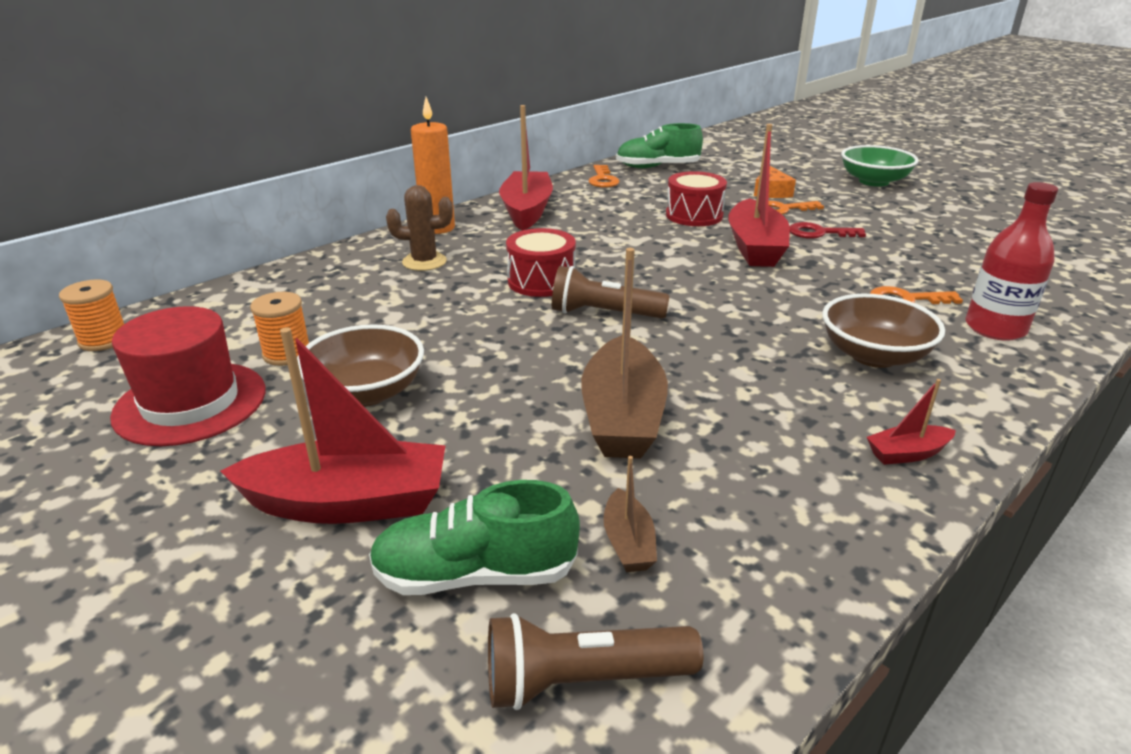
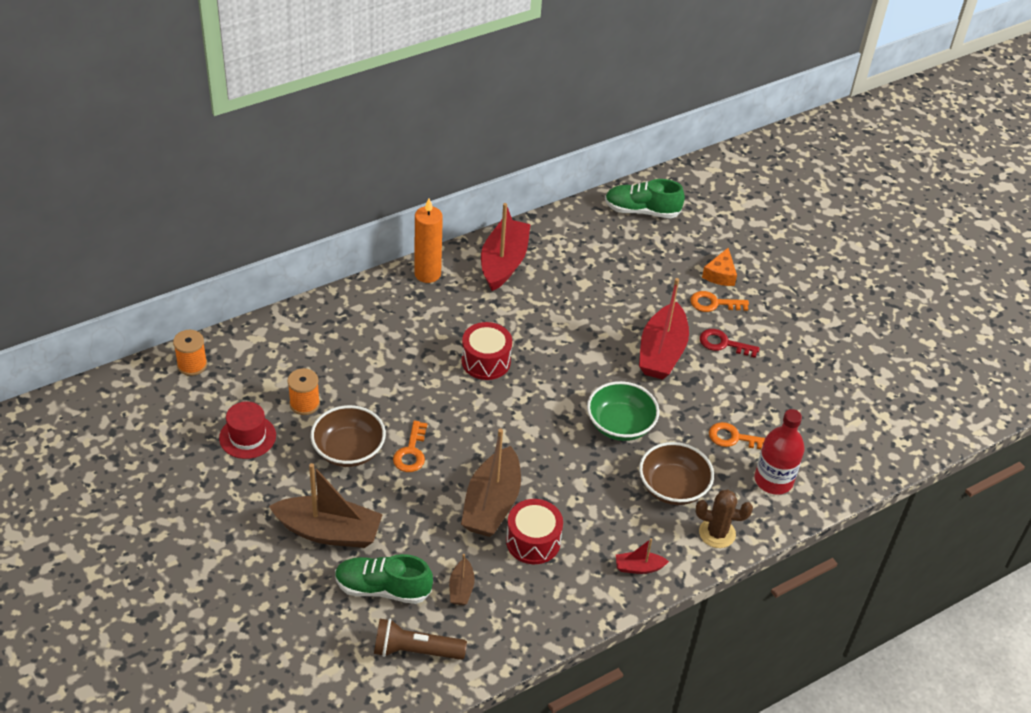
camera: 10 degrees right, 15 degrees up
(190, 403) = (247, 437): red hat -> red hat, size x0.66
(348, 503) = (329, 531): red boat -> brown boat
(424, 262) = (408, 319): brown cactus -> brown cactus (717, 533)
(602, 179) = (584, 224): orange key -> orange key (411, 452)
(604, 313) = (516, 407): brown flashlight -> none
(694, 215) = (636, 297): red drum -> red drum (533, 541)
(873, 181) = (821, 275): green bowl -> green bowl (620, 425)

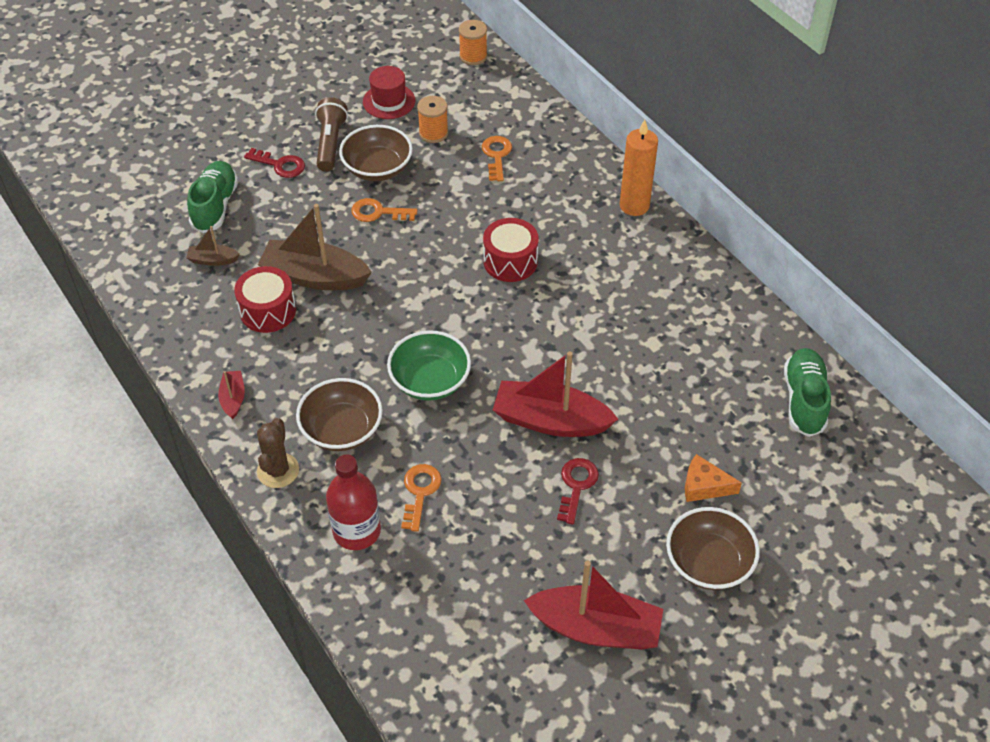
camera: 90 degrees right, 5 degrees up
(329, 531) = (280, 165): brown boat -> red key
(415, 650) = (147, 233): brown flashlight -> brown flashlight (330, 143)
(504, 263) = (669, 268): red boat -> red boat (596, 628)
(714, 303) = (647, 477): orange key -> orange key (496, 155)
(784, 282) = (708, 563): none -> brown bowl

